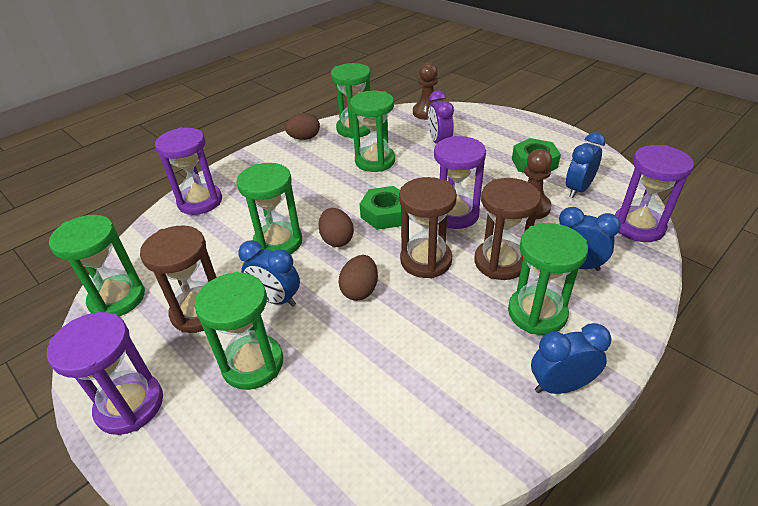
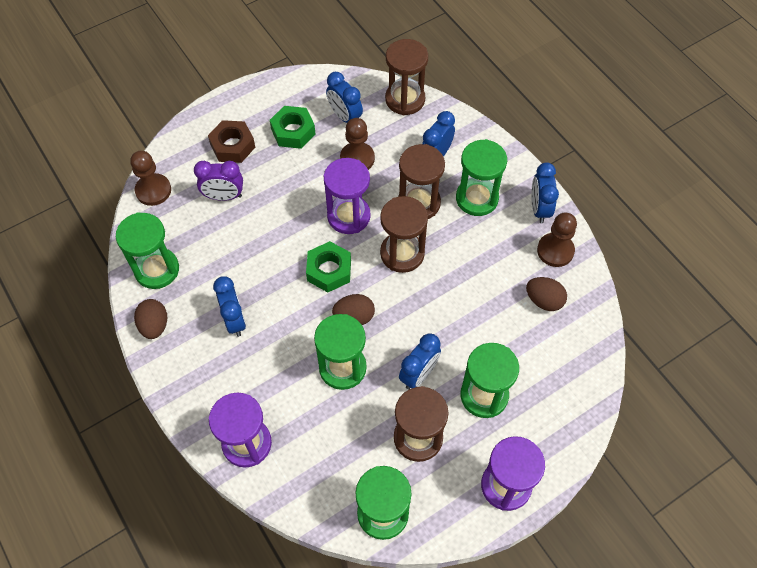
camera: 80 degrees left, 20 degrees up
(317, 172) = (235, 320): none -> blue clock
(360, 290) = (424, 309): brown egg -> brown egg (544, 300)
(375, 161) = (234, 262): green hourglass -> none
(494, 136) = (232, 146): none -> brown nut
(496, 416) = (555, 251): none -> brown pawn
(638, 227) = (405, 99): purple hourglass -> brown hourglass

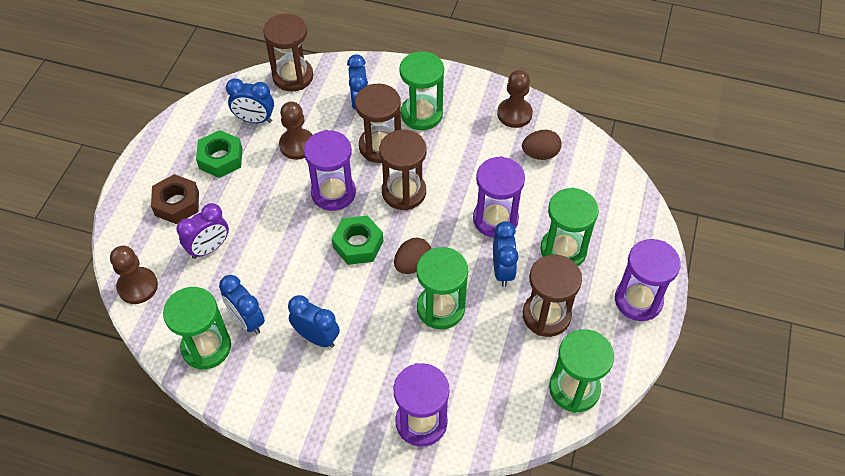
camera: 40 degrees left, 5 degrees down
(154, 325) = (250, 392): brown egg -> none
(453, 328) = (495, 219): none -> purple hourglass
(539, 209) = (474, 92): blue clock -> blue clock (247, 320)

